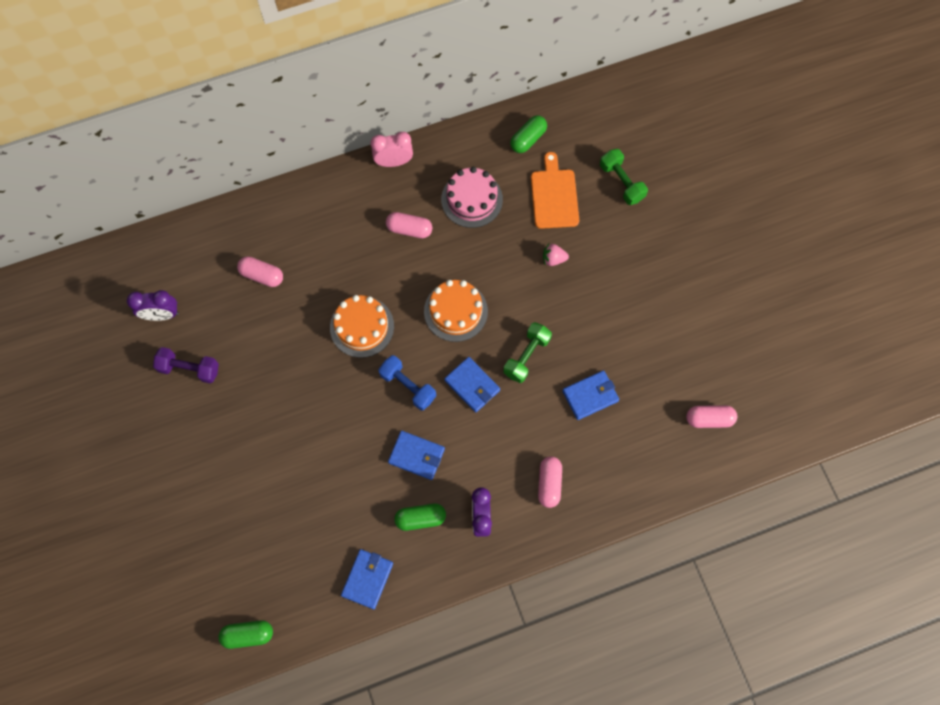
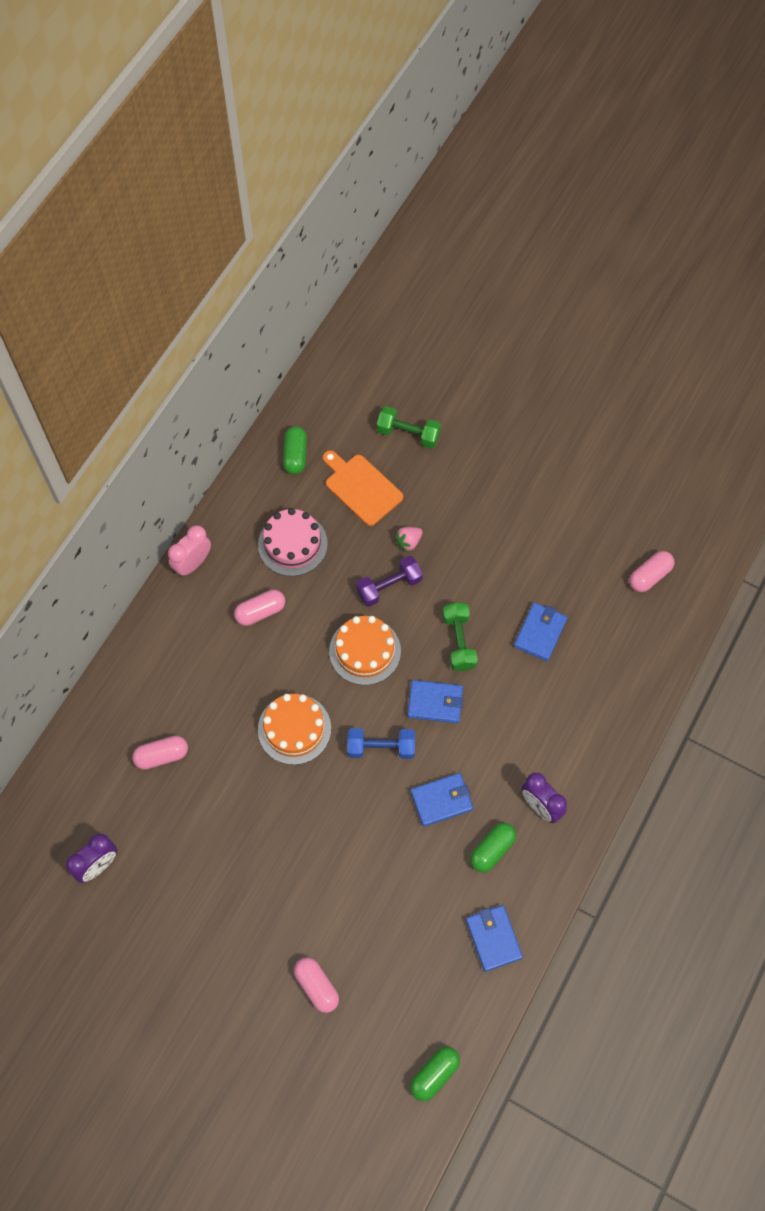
camera: 40 degrees left, 5 degrees down
(189, 369) = (169, 892): purple dumbbell -> purple dumbbell (389, 586)
(549, 483) = (571, 732): pink capsule -> pink capsule (316, 986)

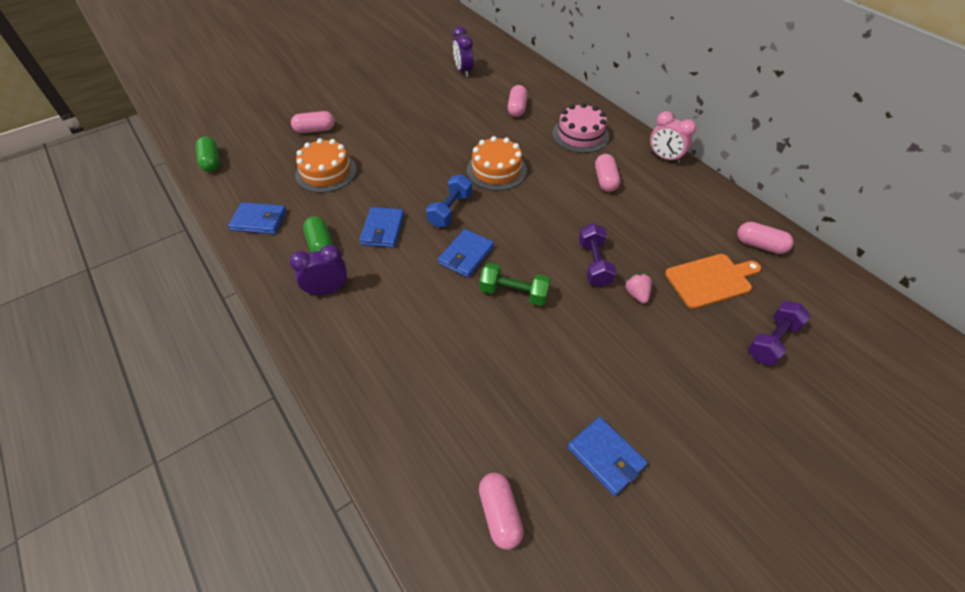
camera: 115 degrees right, 15 degrees down
(193, 563) = (664, 158): pink clock -> pink clock turned 150 degrees clockwise
(292, 544) = (663, 216): pink cake -> pink cake (580, 135)
(295, 455) = (760, 245): green capsule -> pink capsule
(365, 651) = (539, 228): orange cake -> orange cake (326, 172)
(408, 434) = (772, 341): green dumbbell -> purple dumbbell
(540, 633) = (488, 362): blue wallet -> blue wallet (605, 457)

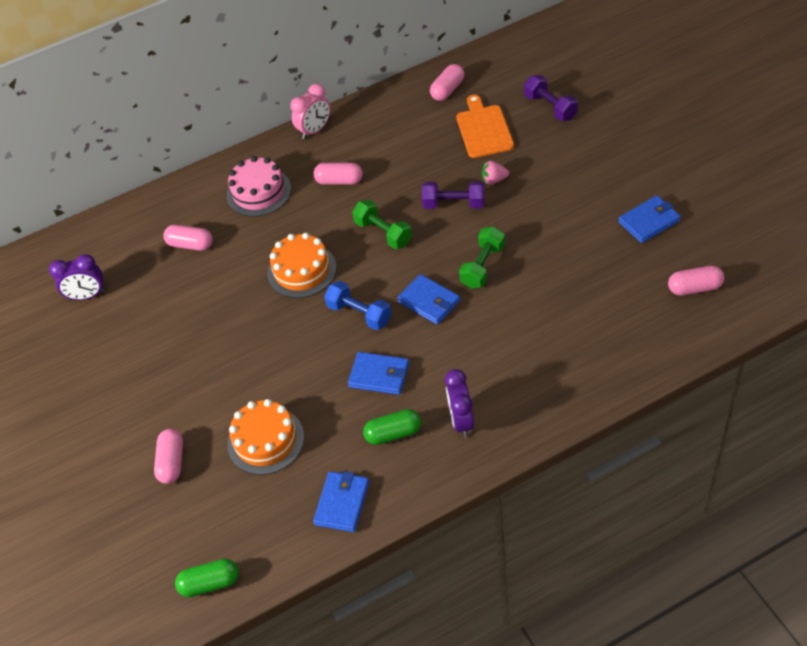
camera: 75 degrees left, 0 degrees up
(547, 216) = (383, 233): none -> green dumbbell

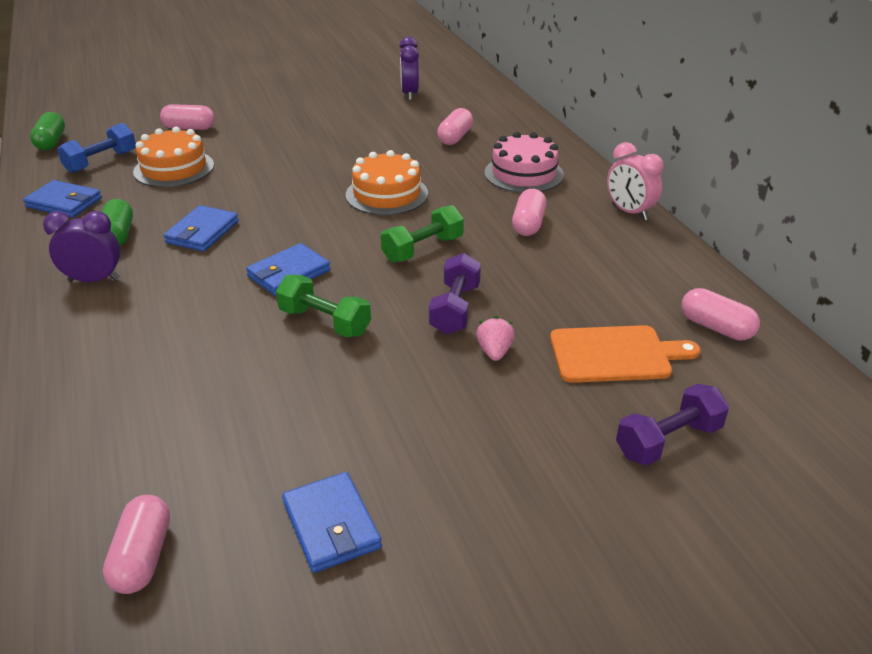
camera: 90 degrees right, 15 degrees down
(359, 314) = (299, 225): blue dumbbell -> blue dumbbell (101, 162)

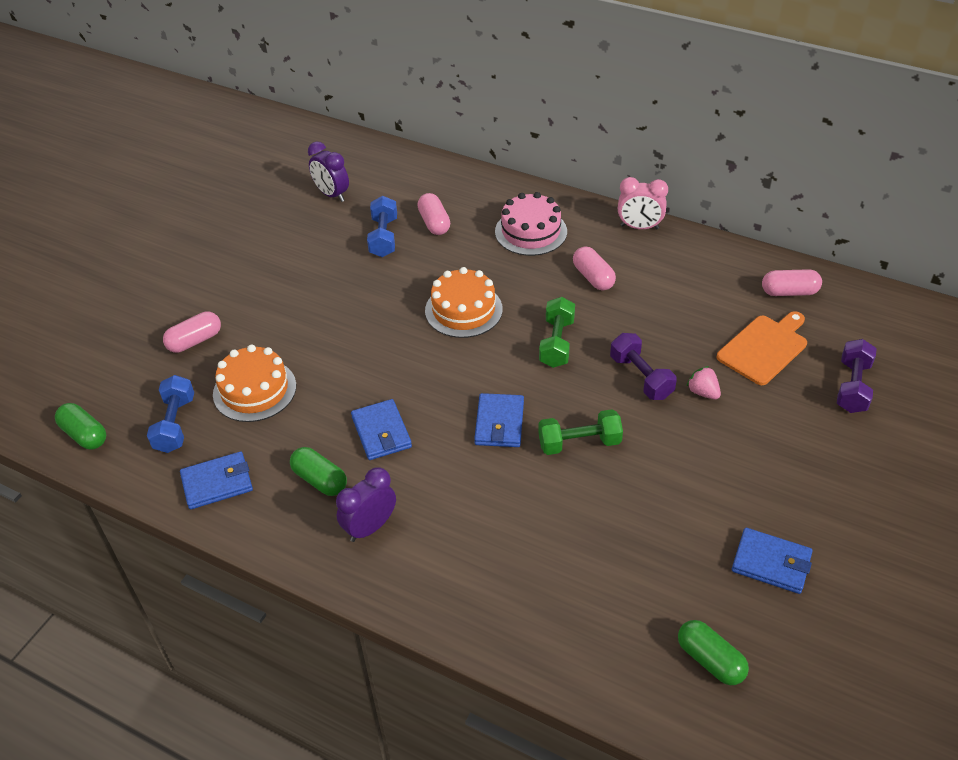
camera: 40 degrees left, 10 degrees up
(143, 557) = (710, 660): pink capsule -> green capsule
(404, 130) = (384, 237): none -> blue dumbbell

